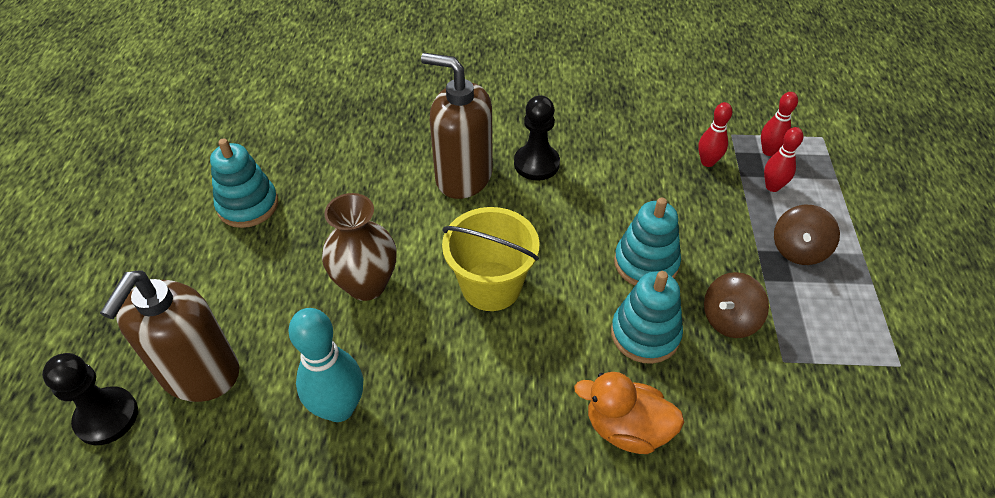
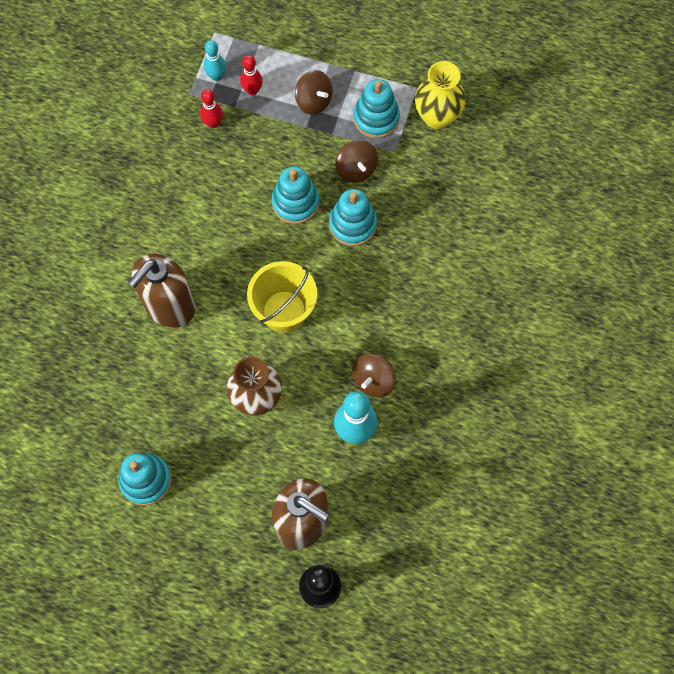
camera: 75 degrees left, 20 degrees up
(419, 414) = (373, 380): none -> brown spinning top
(536, 164) = (173, 247): black pawn -> none
(626, 428) = (415, 260): orange duck -> none
(769, 151) = (216, 76): red bowling pin -> turquoise bowling pin
(819, 325) = (376, 118): none -> turquoise stacking toy
(872, 404) = (437, 117): none -> yellow vase

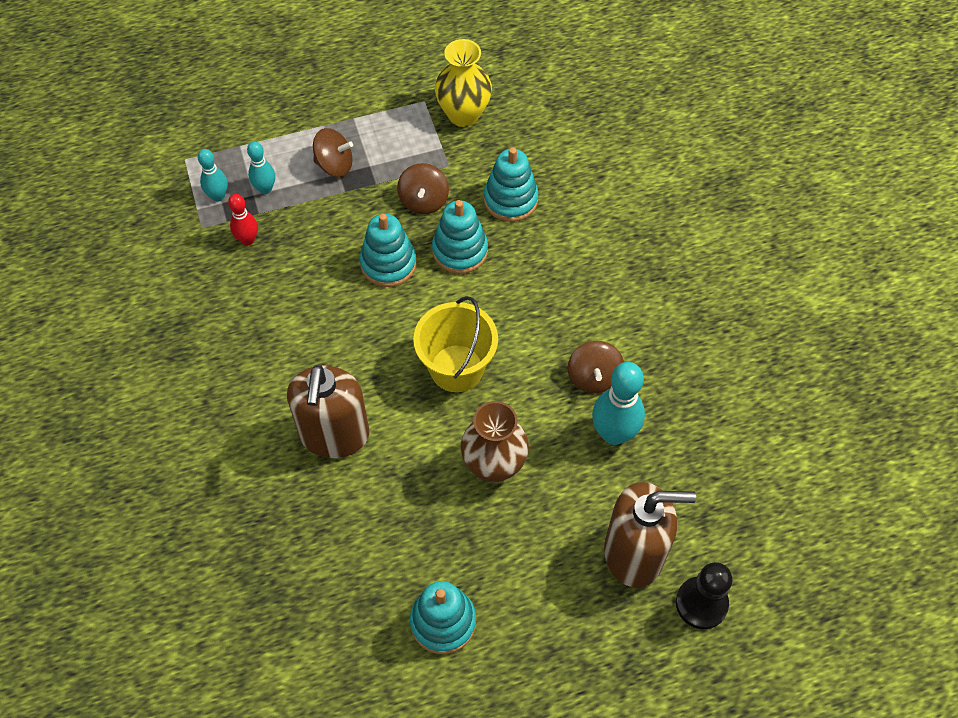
camera: 35 degrees left, 10 degrees down
(252, 90) = (265, 189): red bowling pin -> turquoise bowling pin
(356, 169) = (424, 201): brown spinning top -> brown spinning top turned 60 degrees clockwise
(376, 118) = (407, 147): turquoise stacking toy -> turquoise stacking toy (510, 200)

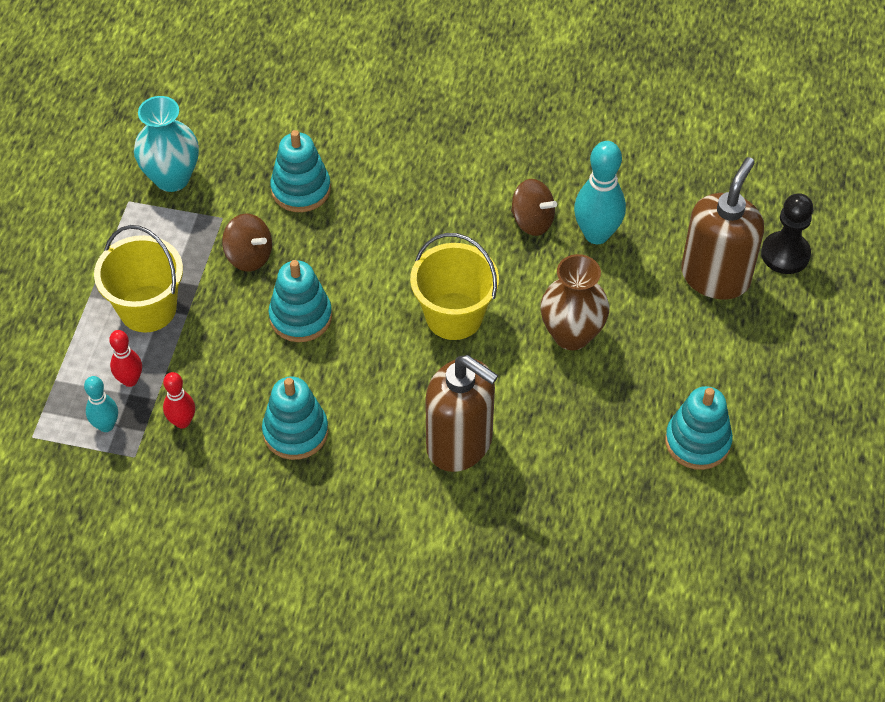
camera: 60 degrees left, 5 degrees down
(265, 189) = (130, 380): turquoise bowling pin -> red bowling pin
(334, 165) = (148, 309): brown spinning top -> yellow bucket
(460, 251) = (328, 254): turquoise stacking toy -> turquoise stacking toy (295, 432)
(463, 115) = (172, 178): yellow vase -> turquoise vase

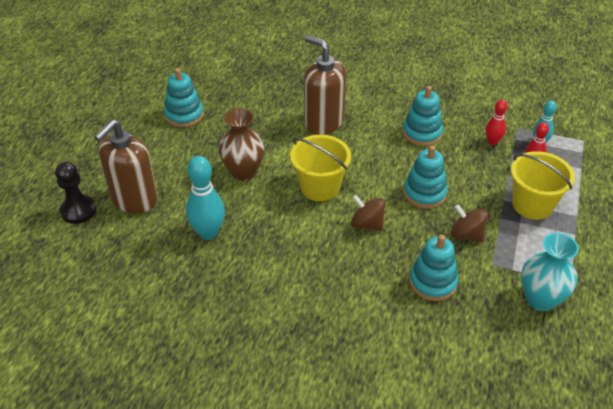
camera: 175 degrees left, 10 degrees down
(532, 221) = (253, 245): brown spinning top -> brown spinning top (367, 224)

